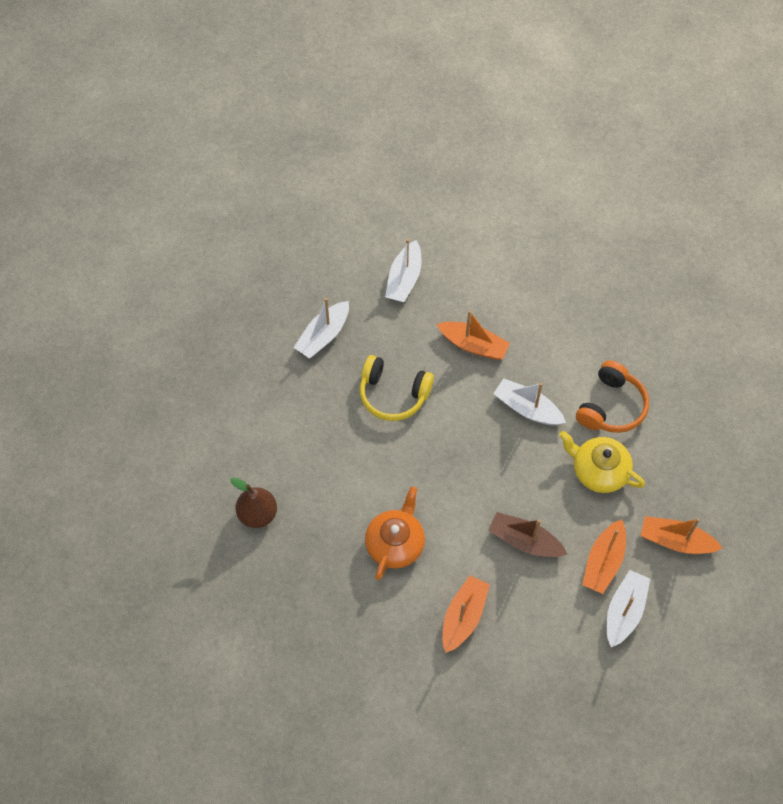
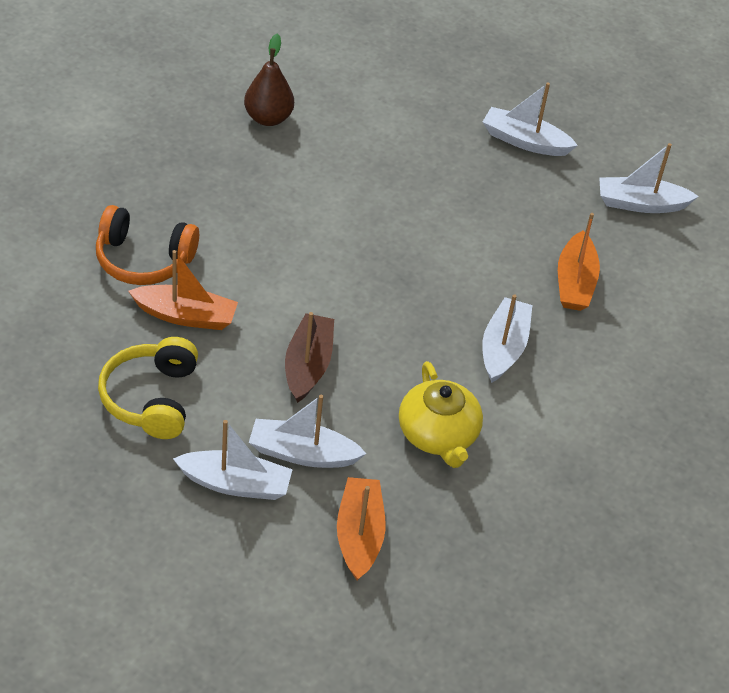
camera: 70 degrees right, 15 degrees down
(393, 394) = (470, 214): yellow headphones -> yellow headphones (151, 398)
(395, 543) = (267, 240): orange teapot -> none
(598, 471) = (438, 435): yellow teapot -> yellow teapot turned 150 degrees clockwise
(603, 562) = (302, 453): orange boat -> white boat
(611, 406) = (544, 440): orange headphones -> orange headphones (143, 259)

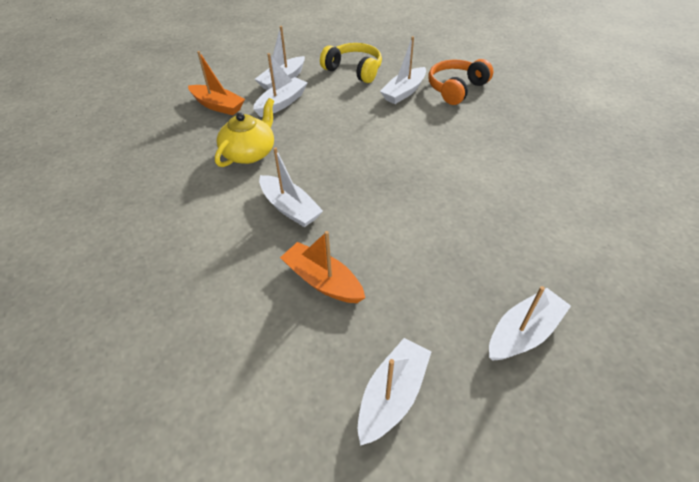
camera: 125 degrees right, 0 degrees up
(186, 316) = (404, 92): orange boat -> white boat
(268, 118) = (586, 171): brown pear -> none
(308, 365) = (339, 121): brown boat -> none
(438, 435) = (249, 152): yellow teapot -> yellow teapot turned 105 degrees clockwise

